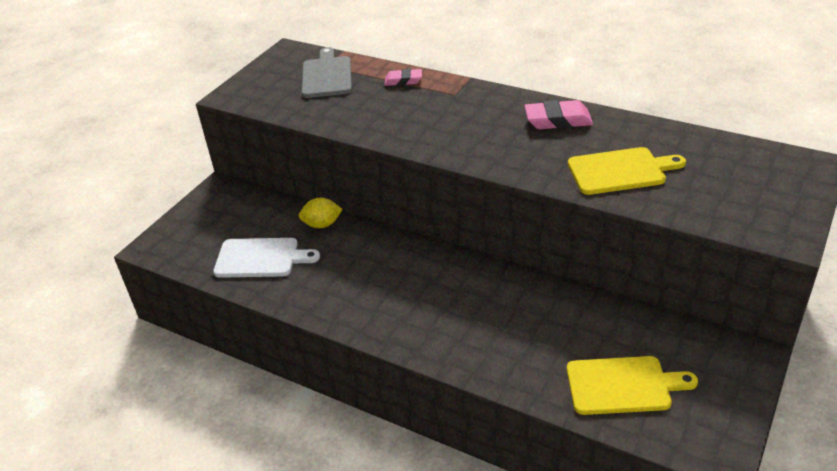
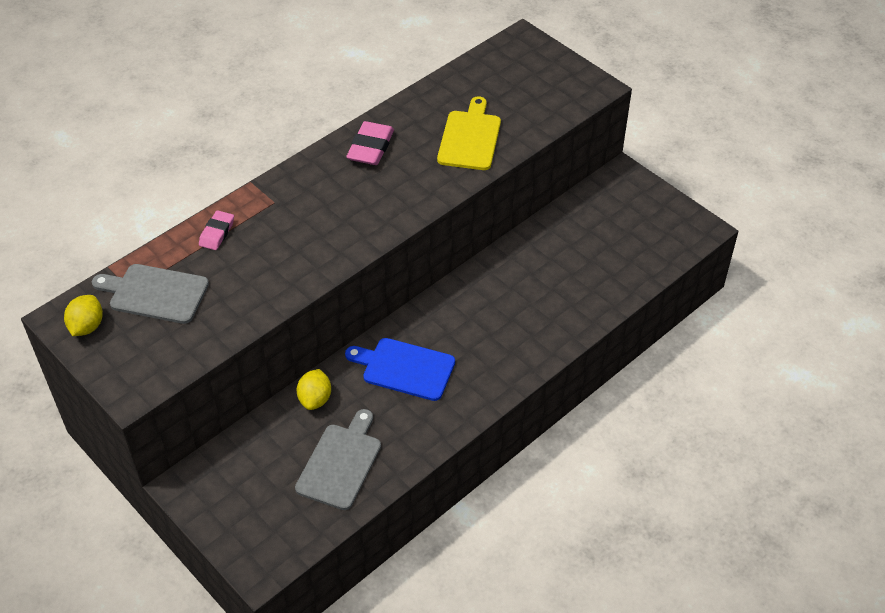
camera: 75 degrees left, 10 degrees up
(261, 258) = (340, 463): white cutting board -> grey cutting board
(283, 61) = (87, 326): none -> yellow lemon
(376, 265) = (405, 368): none -> blue cutting board
(623, 385) = (622, 253): yellow cutting board -> none

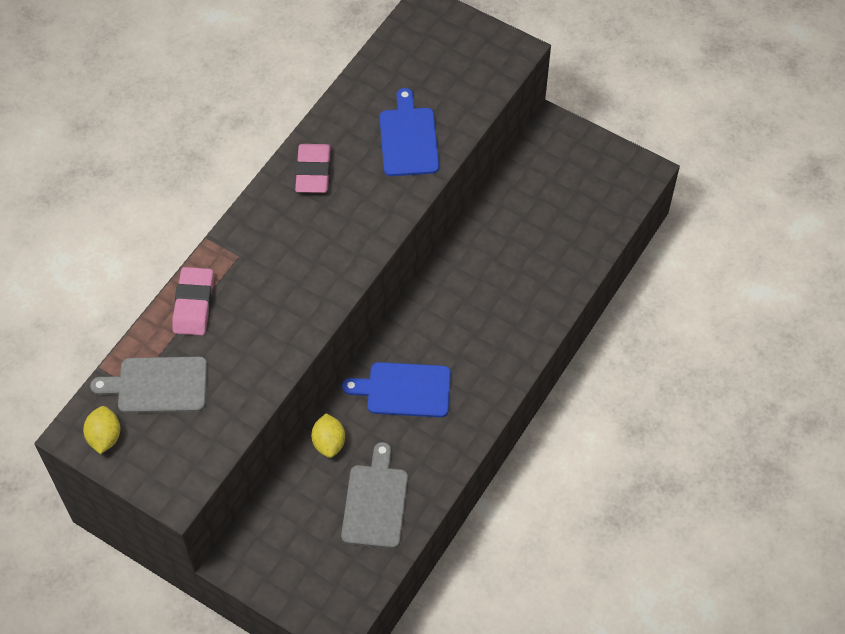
camera: 15 degrees left, 10 degrees up
(217, 233) = (194, 304): pink eraser -> pink eraser, size x1.57
(469, 138) = (408, 138): yellow cutting board -> blue cutting board

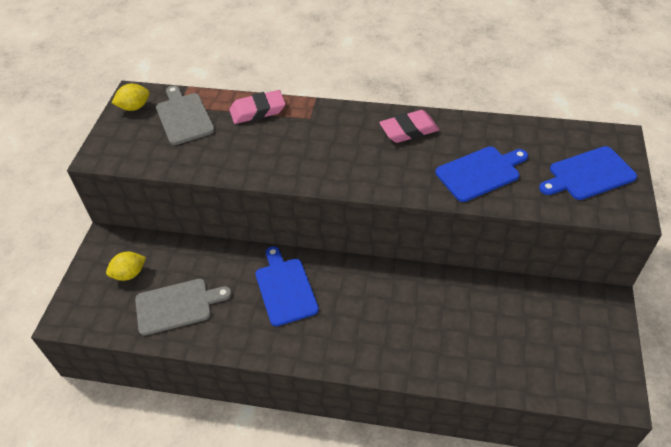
camera: 70 degrees right, 10 degrees down
(329, 443) = (219, 258): yellow lemon -> yellow lemon (129, 274)
(457, 56) = (588, 174): none -> blue cutting board

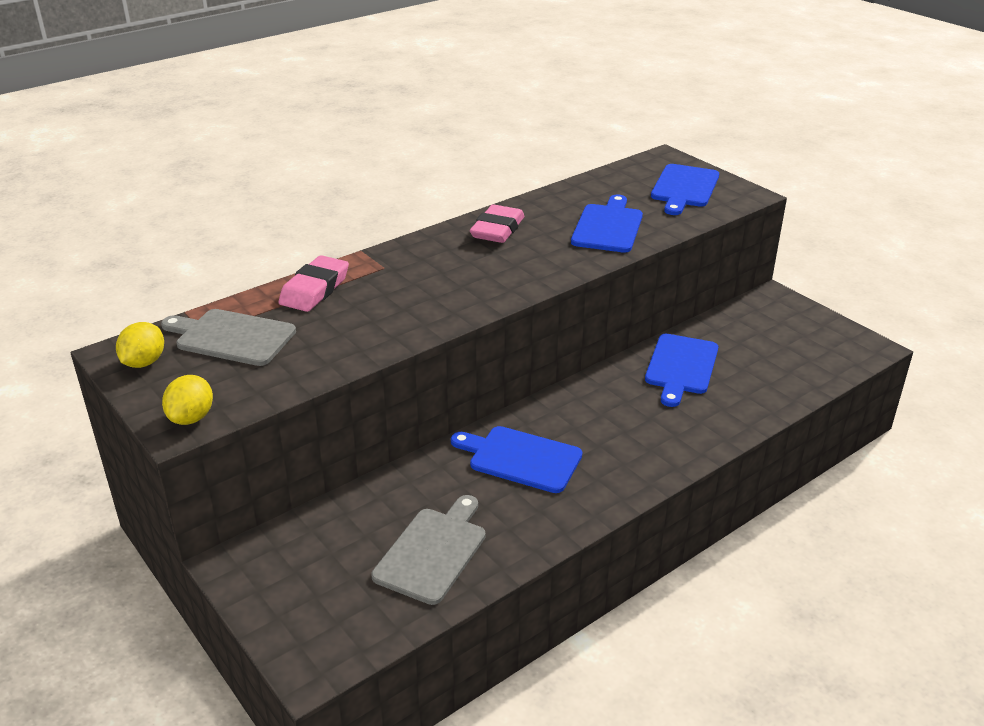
camera: 50 degrees left, 15 degrees down
(129, 274) = (324, 568): yellow lemon -> yellow lemon (191, 418)
(458, 303) = (681, 367): none -> blue cutting board

